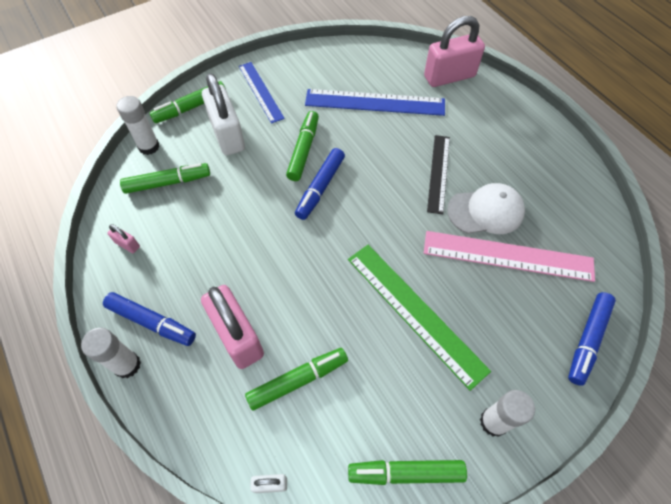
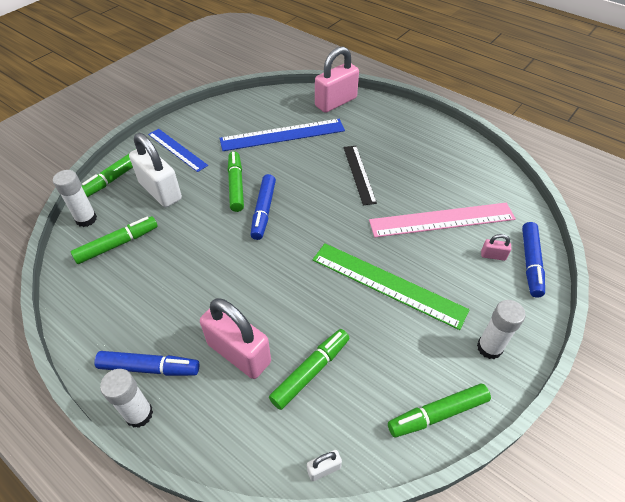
camera: 20 degrees left, 10 degrees down
(127, 244) = (97, 308): pink padlock -> pink padlock (493, 255)
(486, 211) = (409, 192): white cap -> none

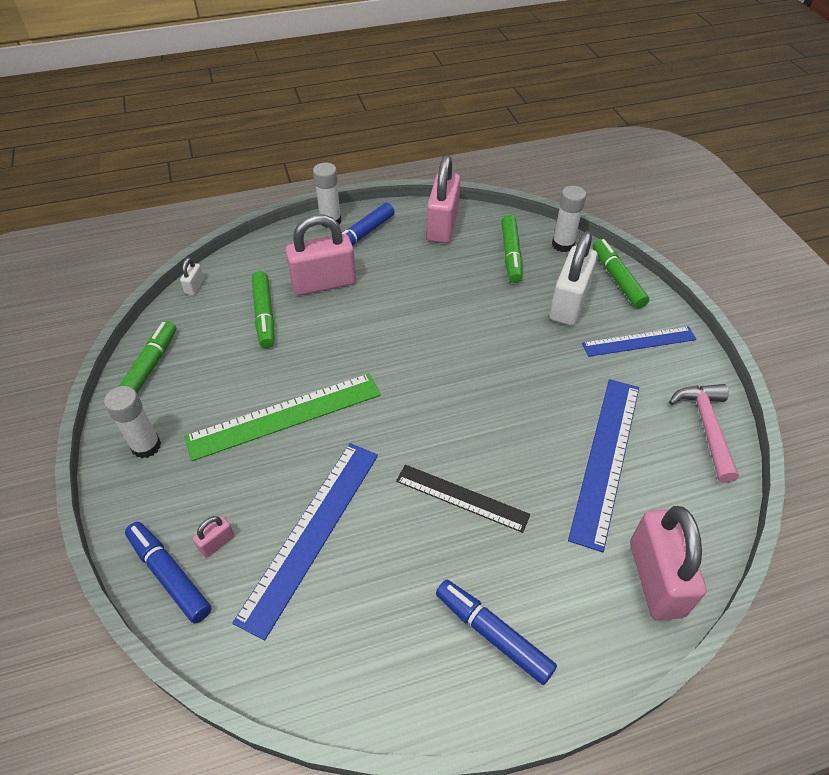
camera: 125 degrees right, 0 degrees up
(98, 310) = (442, 226): none -> pink padlock
(160, 191) = (568, 304): white padlock -> white padlock turned 60 degrees counterclockwise
(229, 109) = (706, 427): none -> pink hammer
(236, 185) = (532, 365): green marker -> none
(263, 211) = (471, 370): blue marker -> blue marker (493, 634)
(442, 220) = (311, 533): pink ruler -> blue ruler

